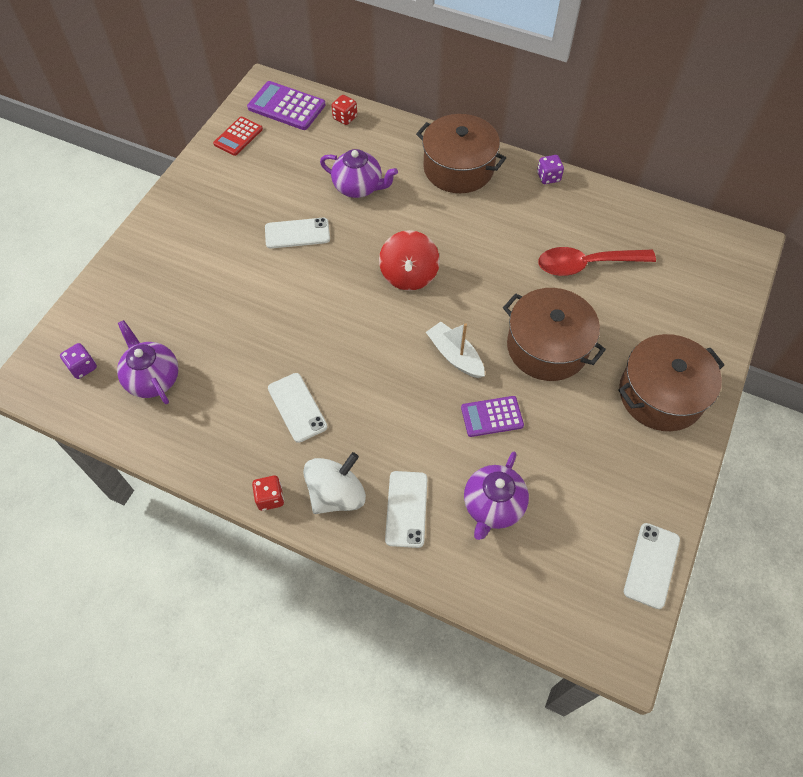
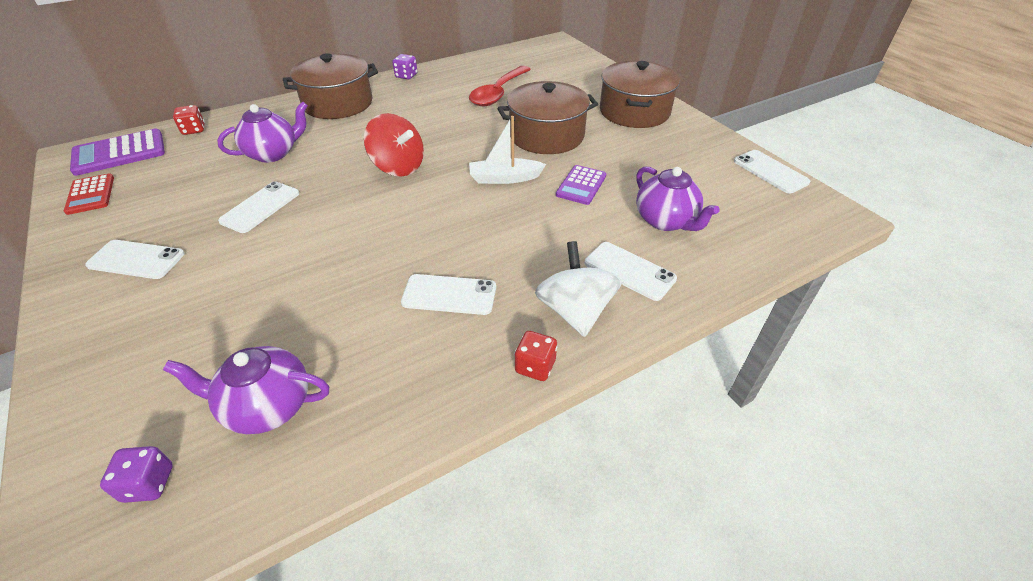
camera: 55 degrees left, 15 degrees down
(205, 217) = (136, 260): none -> white phone

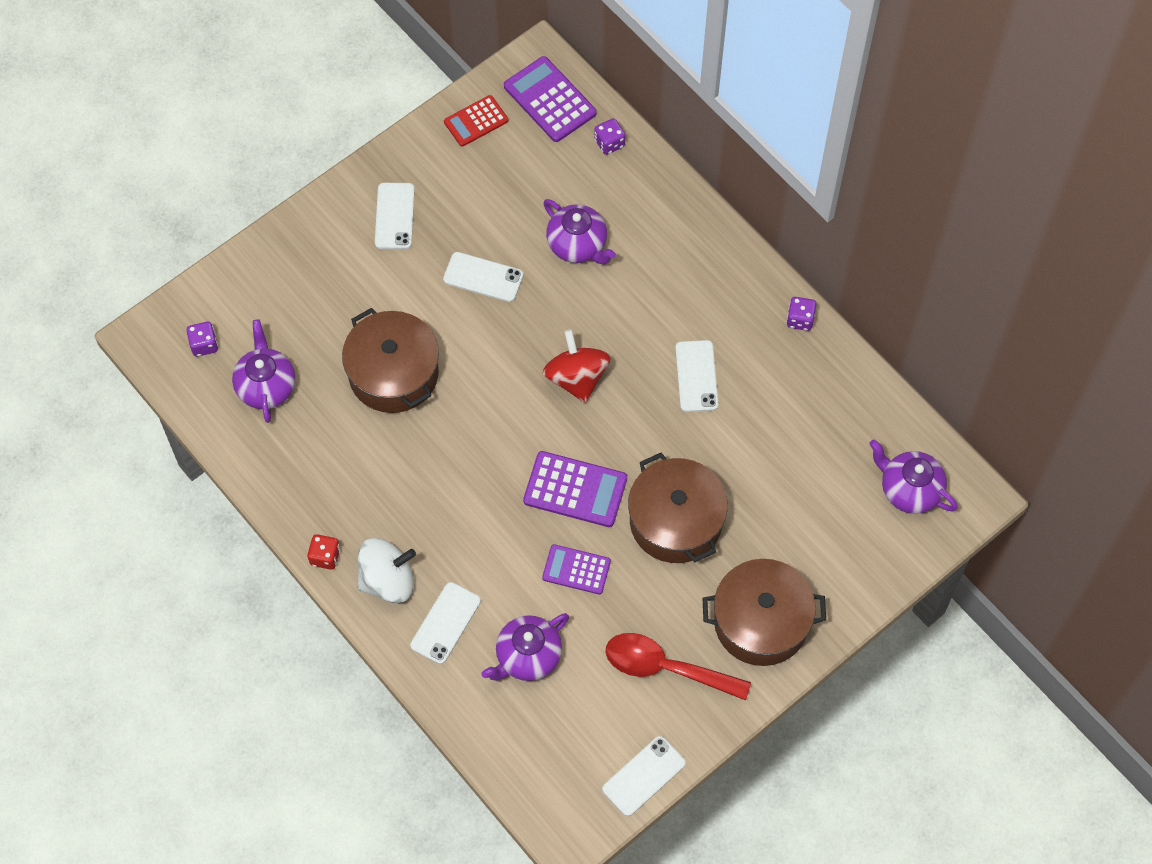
camera: 80 degrees right, 20 degrees up
(194, 130) = (609, 143): red dice -> purple dice
(338, 103) = (703, 265): brown pot -> brown pot (393, 373)
(398, 167) = (576, 378): red spinning top -> red spinning top turned 135 degrees clockwise
(449, 295) = (391, 477): white phone -> white phone (696, 376)
(498, 93) = (775, 446): red spoon -> red spoon (666, 668)
(504, 178) = (575, 490): white boat -> purple calculator
(545, 57) = (909, 490): none -> purple teapot

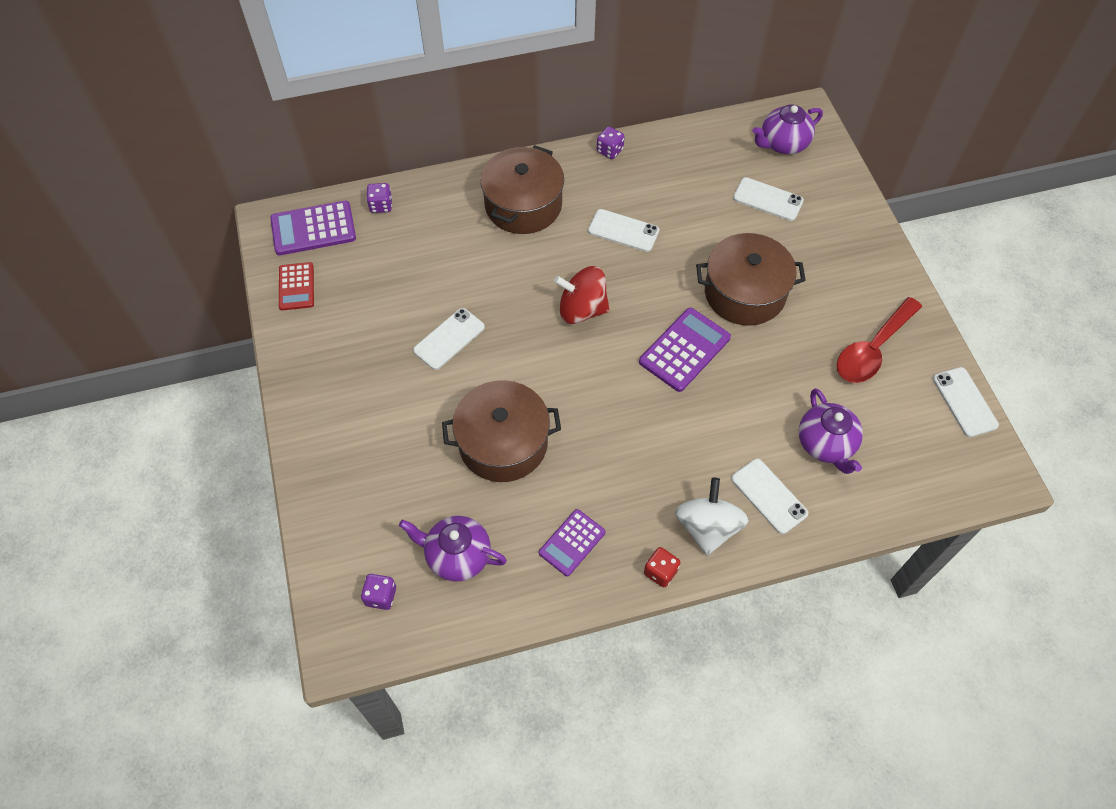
camera: 65 degrees left, 5 degrees down
(394, 216) = (347, 382): white phone -> white phone (768, 199)
(576, 569) = (759, 377): purple calculator -> purple calculator (572, 542)
(578, 245) = (460, 262): purple teapot -> none
(761, 622) = (856, 272): brown pot -> brown pot (523, 205)

